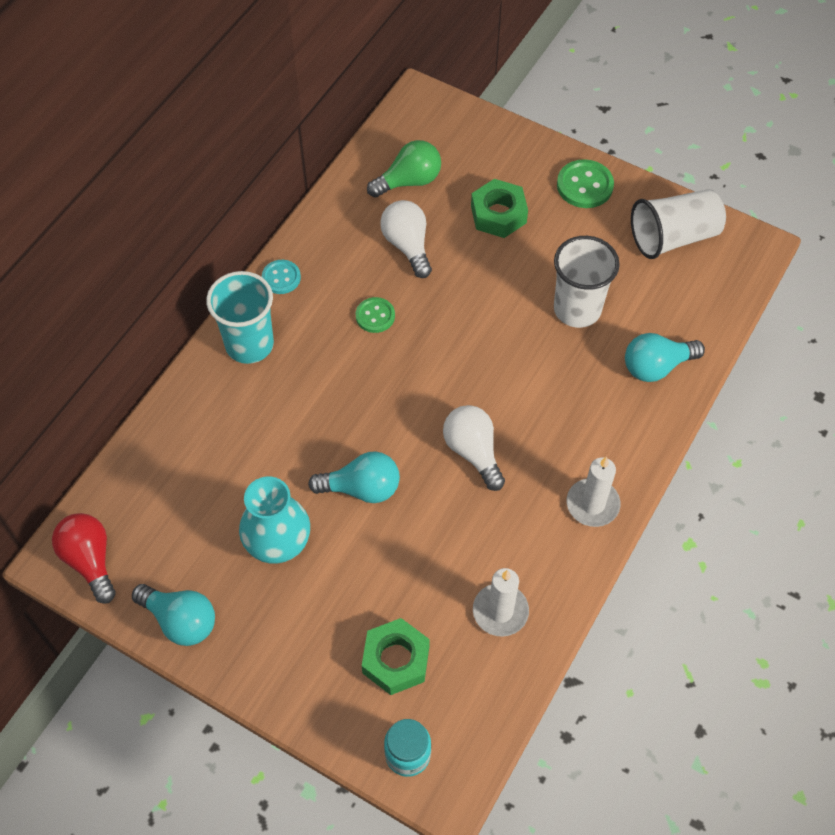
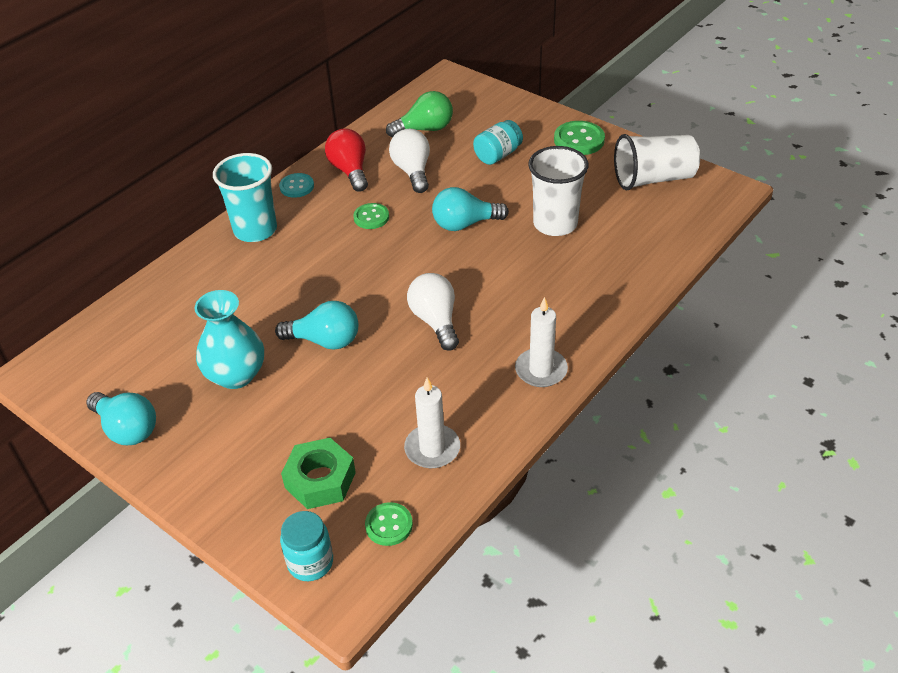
camera: 10 degrees right, 15 degrees down
(90, 560) = (62, 375): red light bulb -> red light bulb (350, 171)
(475, 704) = (389, 525): none -> green button
(498, 214) = (498, 155): green nut -> turquoise jar
(656, 366) = (622, 270): turquoise light bulb -> turquoise light bulb (465, 224)

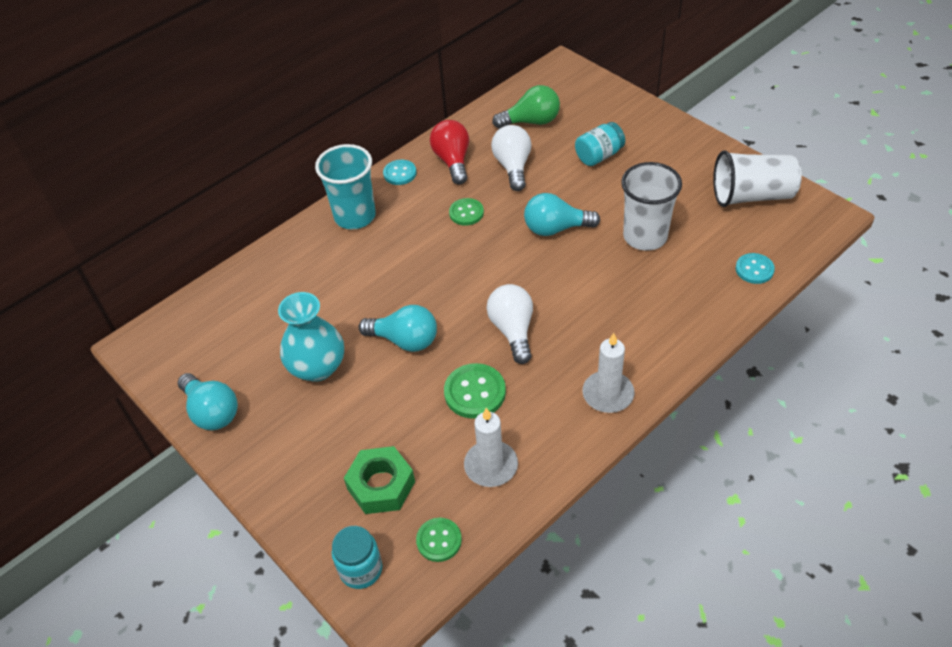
camera: 10 degrees right, 5 degrees up
(579, 140) = (682, 146): green button -> green button (475, 392)
(667, 244) = (754, 269): none -> turquoise button

